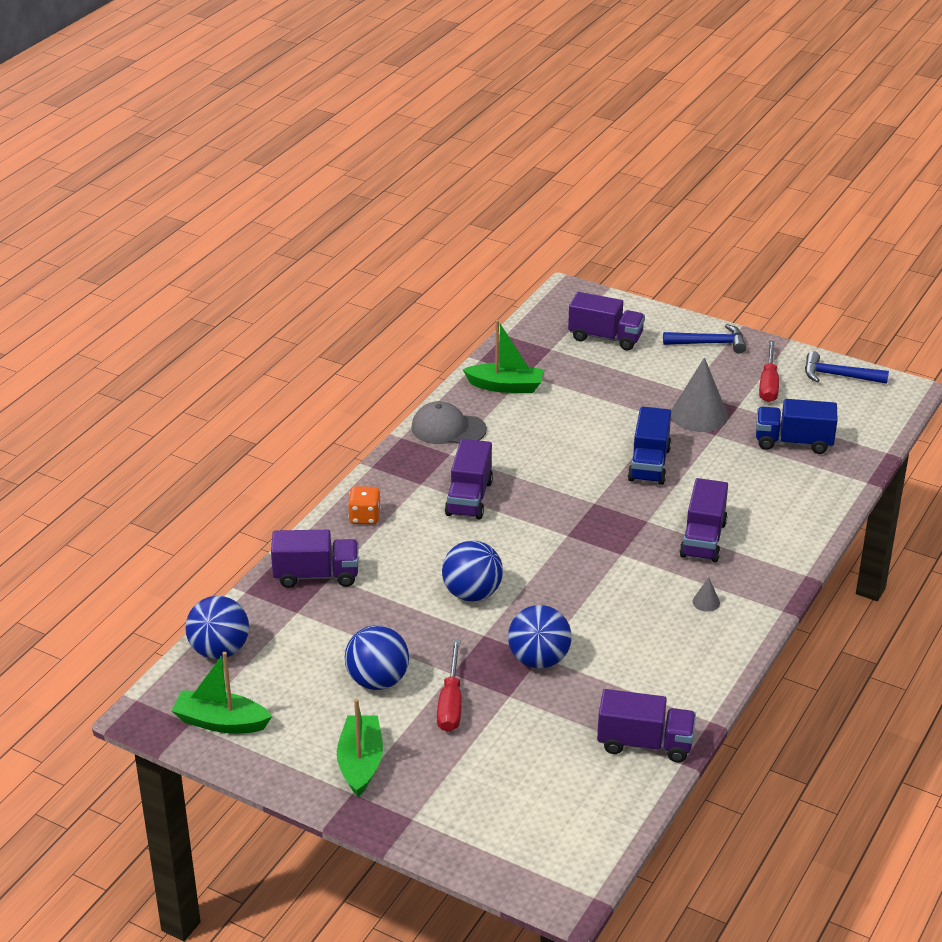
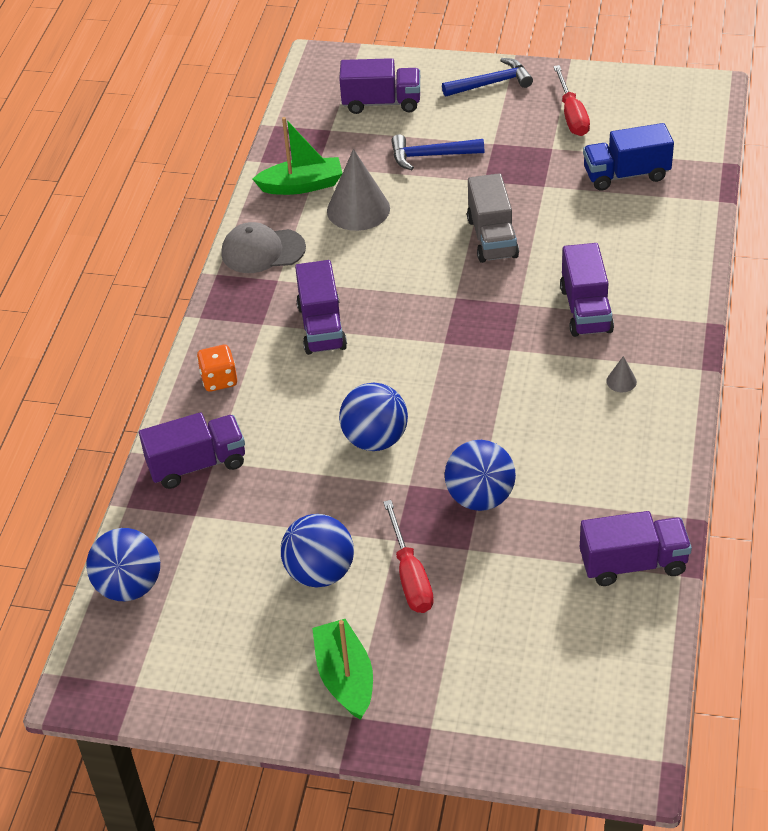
camera: 15 degrees left, 10 degrees up
(221, 722) = (169, 674): green boat -> none
(649, 464) = (492, 238): blue truck -> grey truck
(699, 415) = (517, 168): grey cone -> grey cone (358, 209)
(838, 376) = (637, 88): blue hammer -> blue hammer (431, 156)

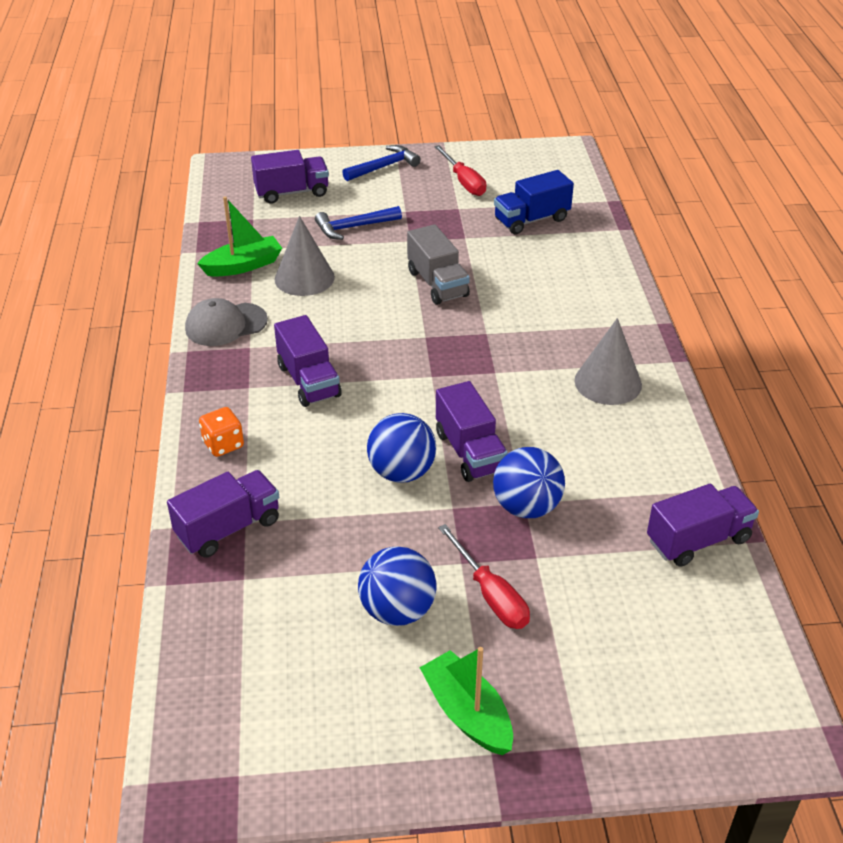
camera: 20 degrees left, 5 degrees down
(129, 586) = (196, 667): blue ball -> none
(586, 310) = (548, 329): purple truck -> purple truck (470, 452)
(621, 381) = (608, 382): grey cone -> grey cone, size x2.36

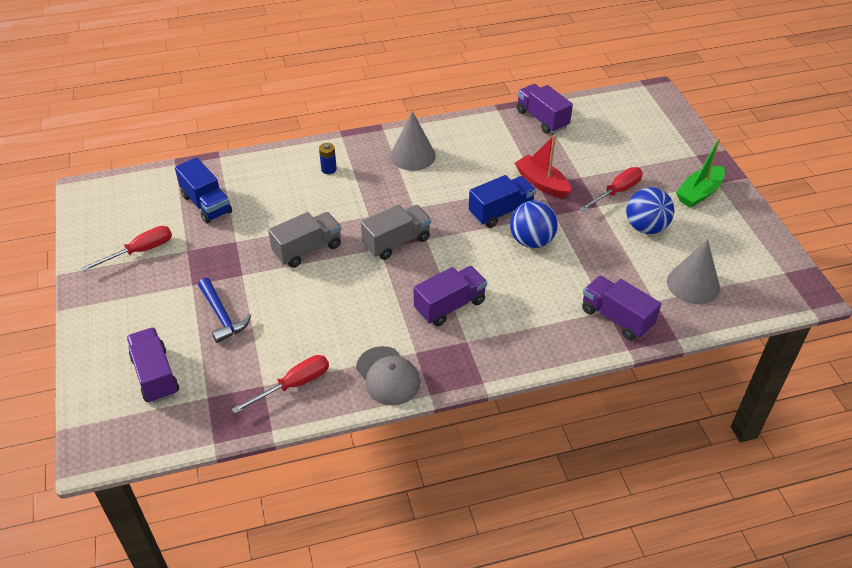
camera: 100 degrees left, 5 degrees up
(223, 444) = (537, 341): orange dice -> none
(243, 266) = (294, 385): green boat -> red screwdriver
(304, 278) = (309, 336): grey cone -> grey cone (693, 284)
(383, 167) = (107, 312): blue hammer -> none
(432, 351) = (396, 242): none -> grey truck
(470, 452) = (501, 212): purple truck -> blue truck
(526, 507) = (542, 183): blue ball -> red boat
(585, 308) = (329, 169): none -> blue battery

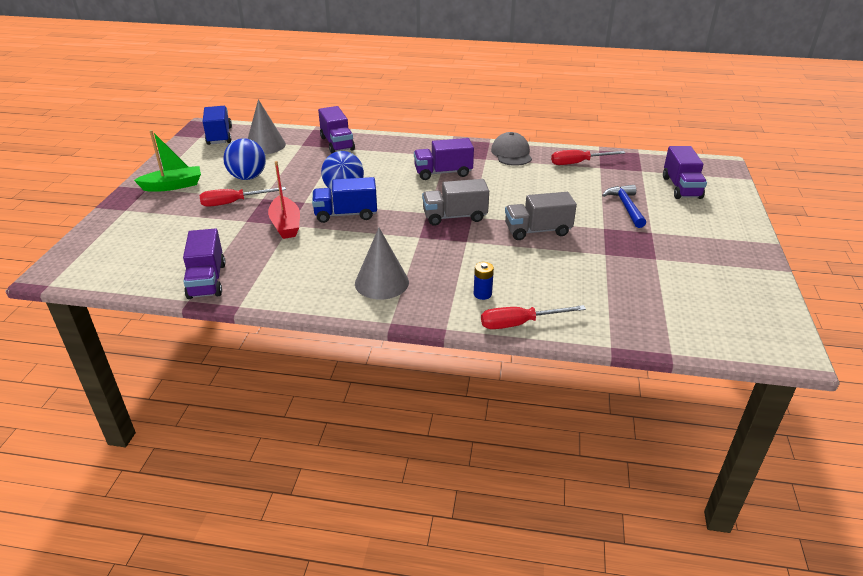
camera: 155 degrees left, 10 degrees down
(140, 251) = (705, 269): red screwdriver -> red screwdriver (519, 323)
(206, 204) = (632, 295): blue truck -> blue truck (219, 136)

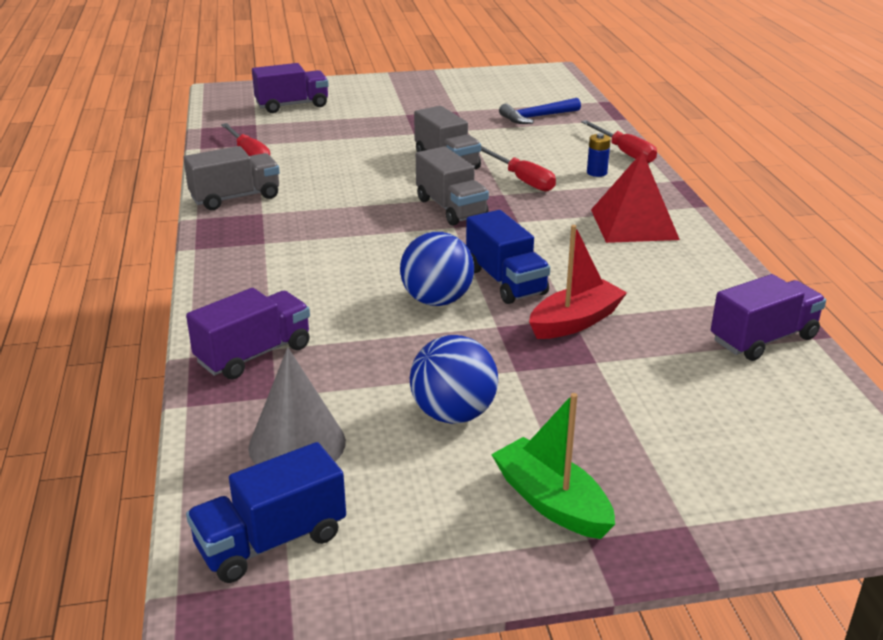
camera: 110 degrees left, 5 degrees down
(233, 203) = (554, 395): red screwdriver -> red screwdriver (522, 180)
(381, 282) = (634, 224): grey cone -> red pyramid
(443, 173) = (327, 235): purple truck -> none
(511, 153) = (235, 198): grey cap -> grey truck
(626, 207) = (357, 126): blue hammer -> blue hammer (537, 117)

